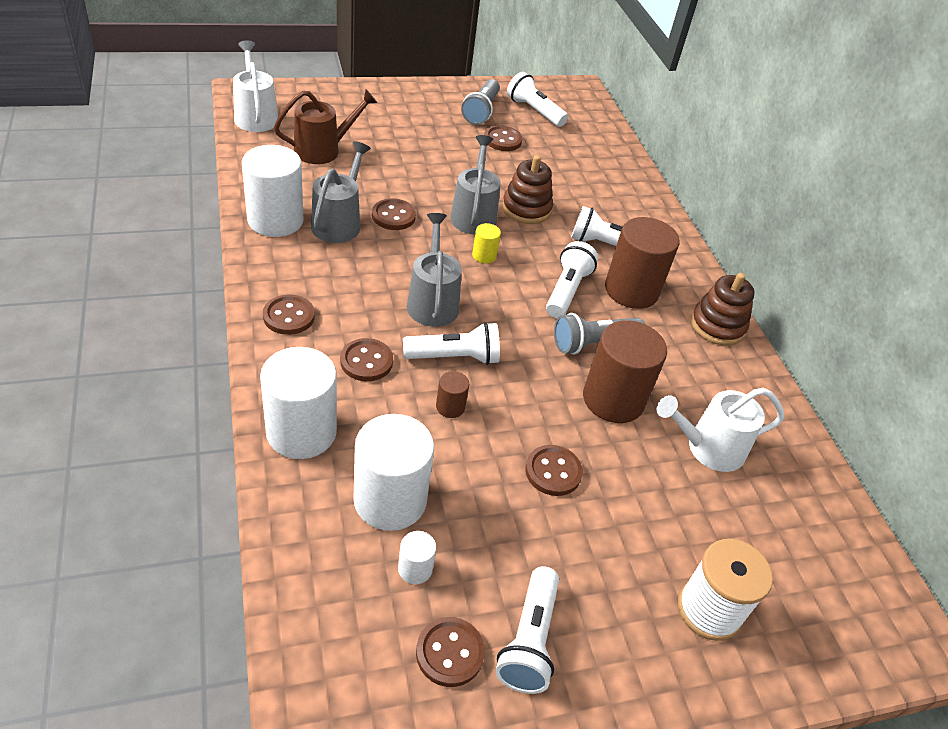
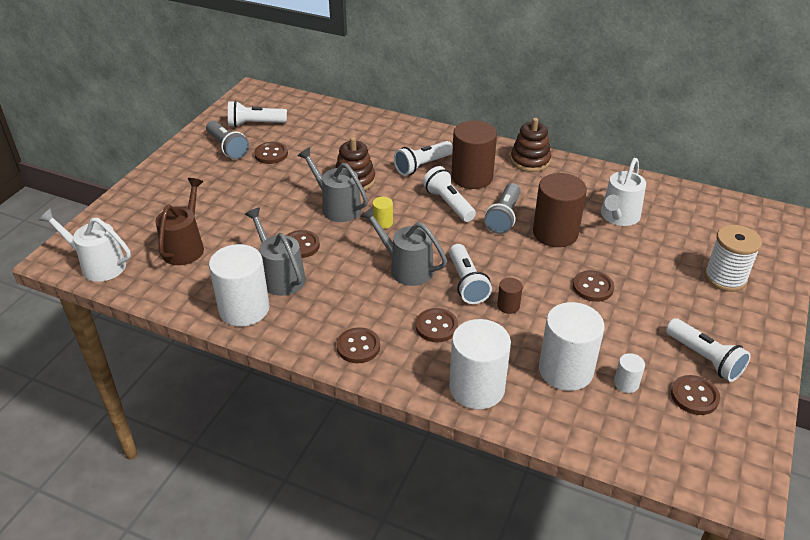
camera: 45 degrees left, 5 degrees down
(454, 357) = (466, 283): white flashlight -> white flashlight turned 135 degrees clockwise

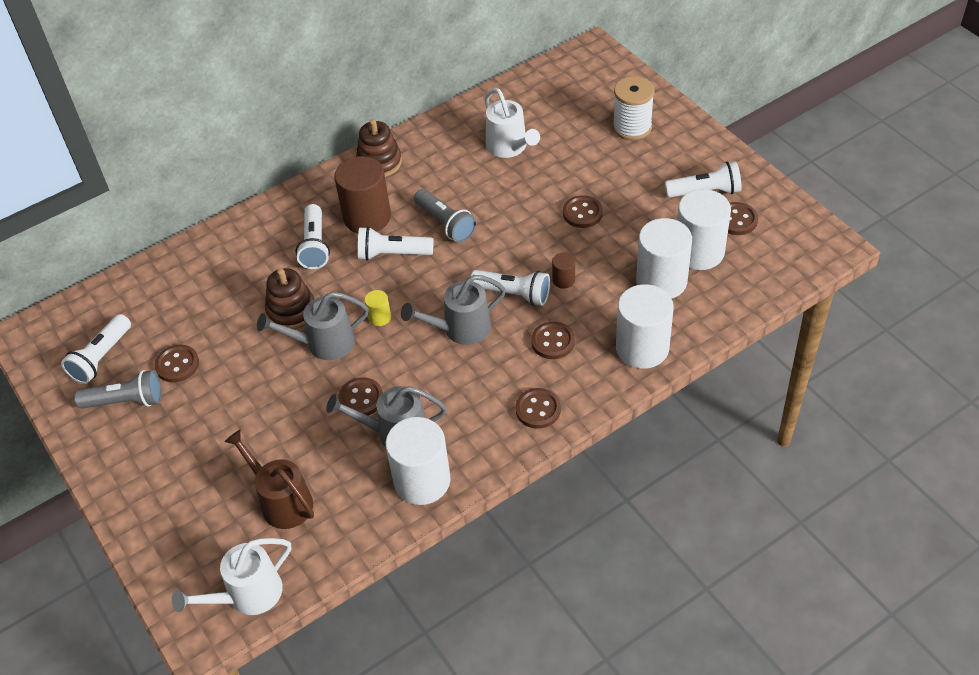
camera: 55 degrees left, 10 degrees up
(555, 233) = (496, 200): brown cylinder -> none
(626, 383) = (699, 252): white cylinder -> white cylinder, size x2.23

